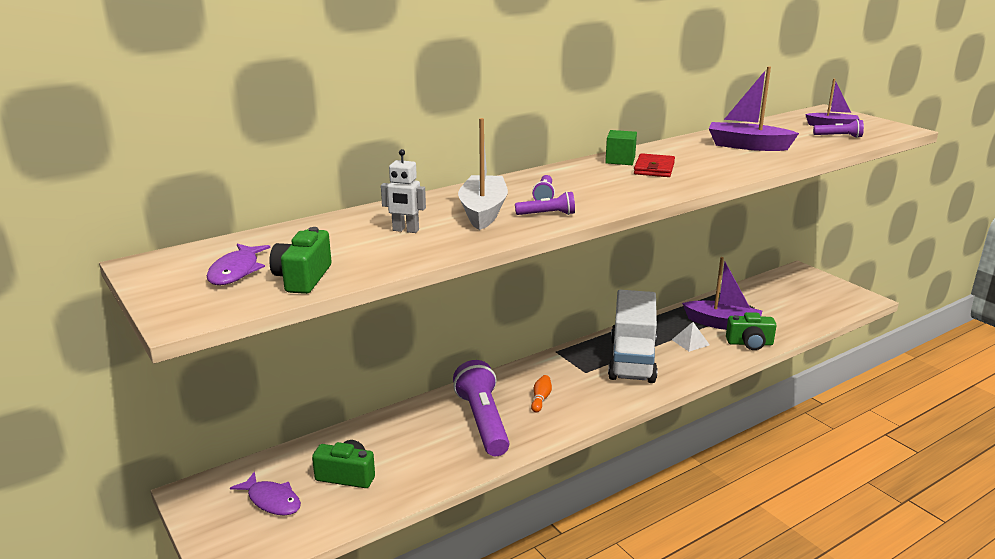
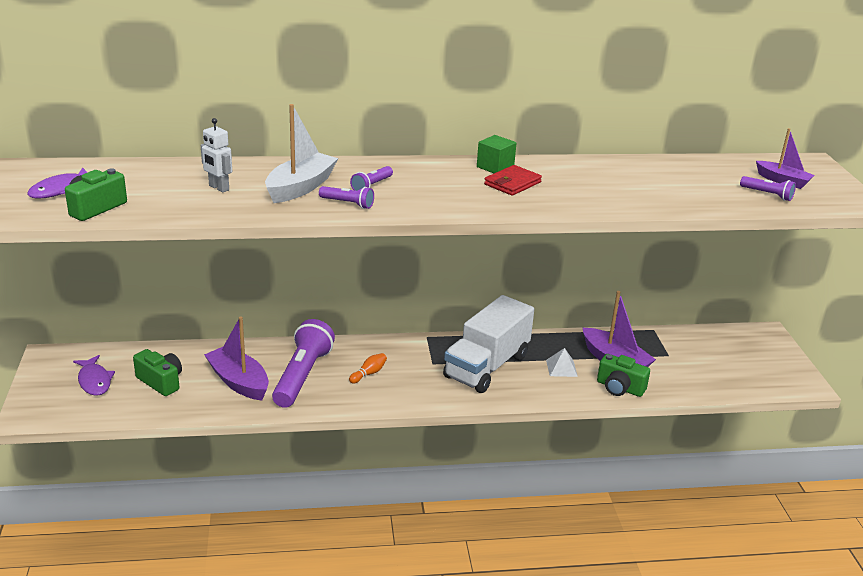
camera: 25 degrees right, 5 degrees up
(747, 146) = (646, 182): purple boat -> purple boat (239, 382)

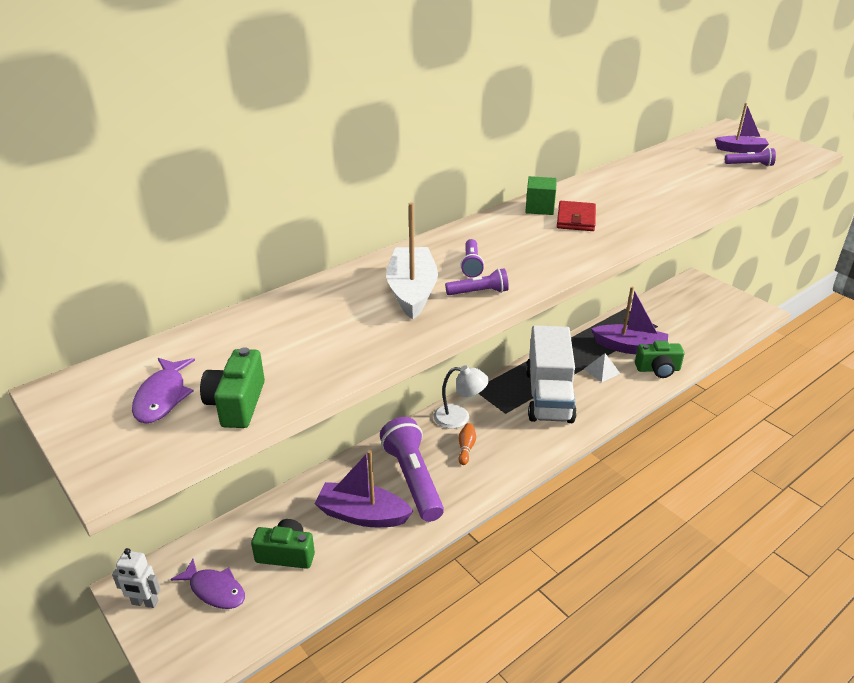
camera: 30 degrees left, 5 degrees up
(218, 188) = (335, 324): white robot -> white robot (145, 603)
(389, 351) = (459, 417): none -> white lamp

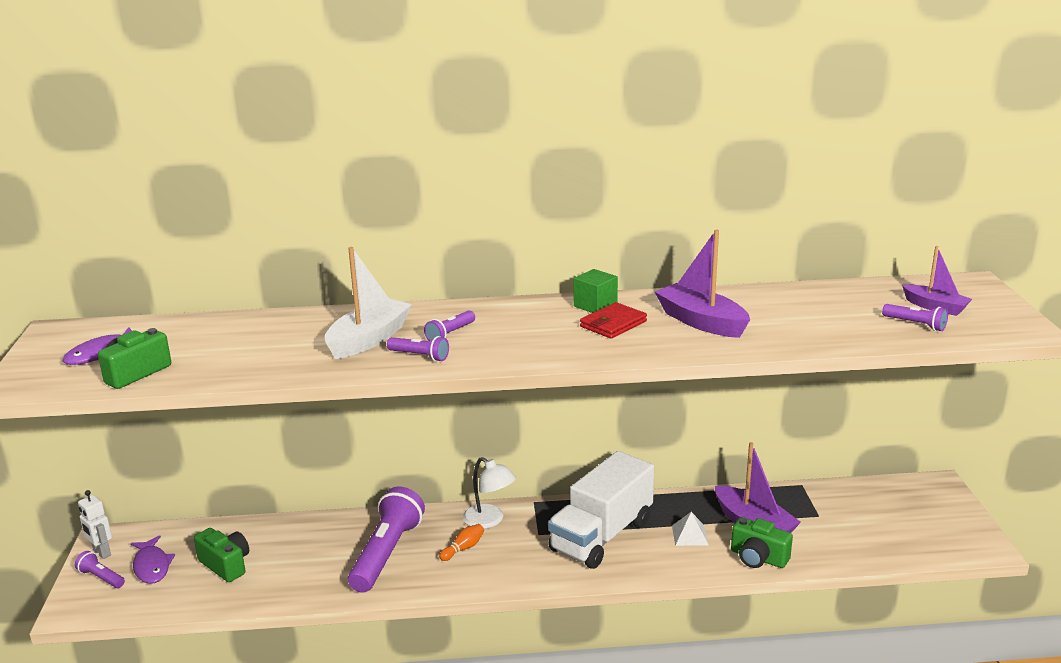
camera: 35 degrees right, 10 degrees down
(175, 627) = (101, 578): none -> purple flashlight
(362, 515) = (313, 563): purple boat -> purple boat (701, 322)

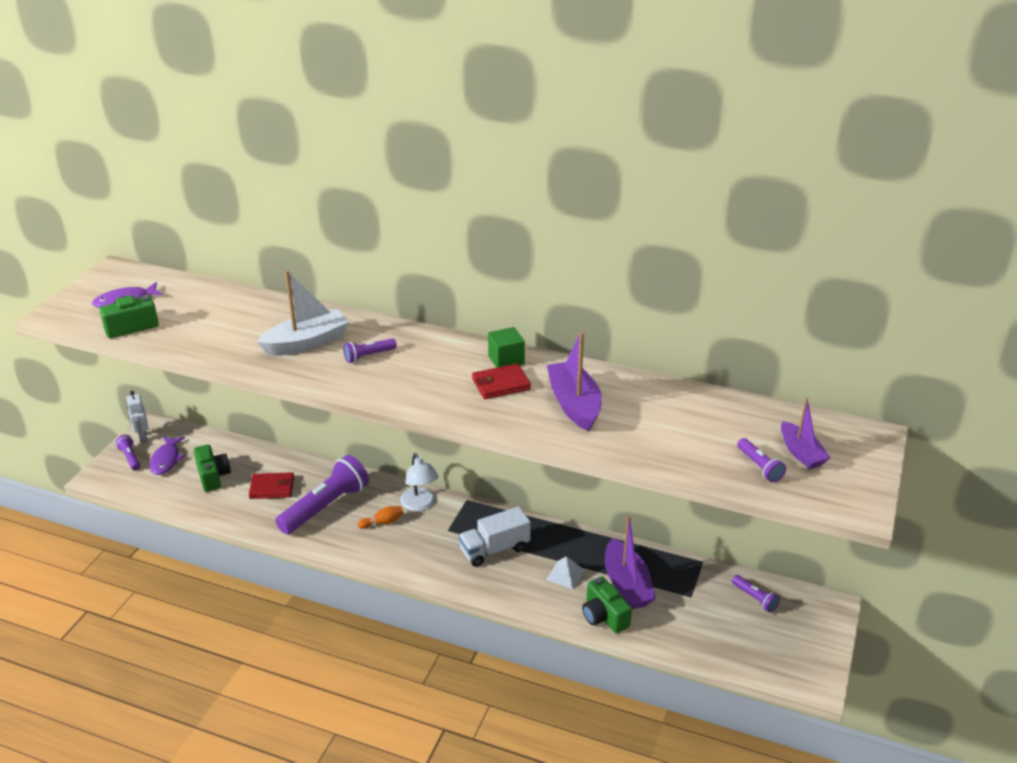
camera: 25 degrees right, 10 degrees up
(308, 555) = (272, 488): none -> red wallet
(419, 356) = (327, 371): purple flashlight -> purple flashlight (755, 598)
(601, 536) = (494, 549): white truck -> white truck, size x0.64

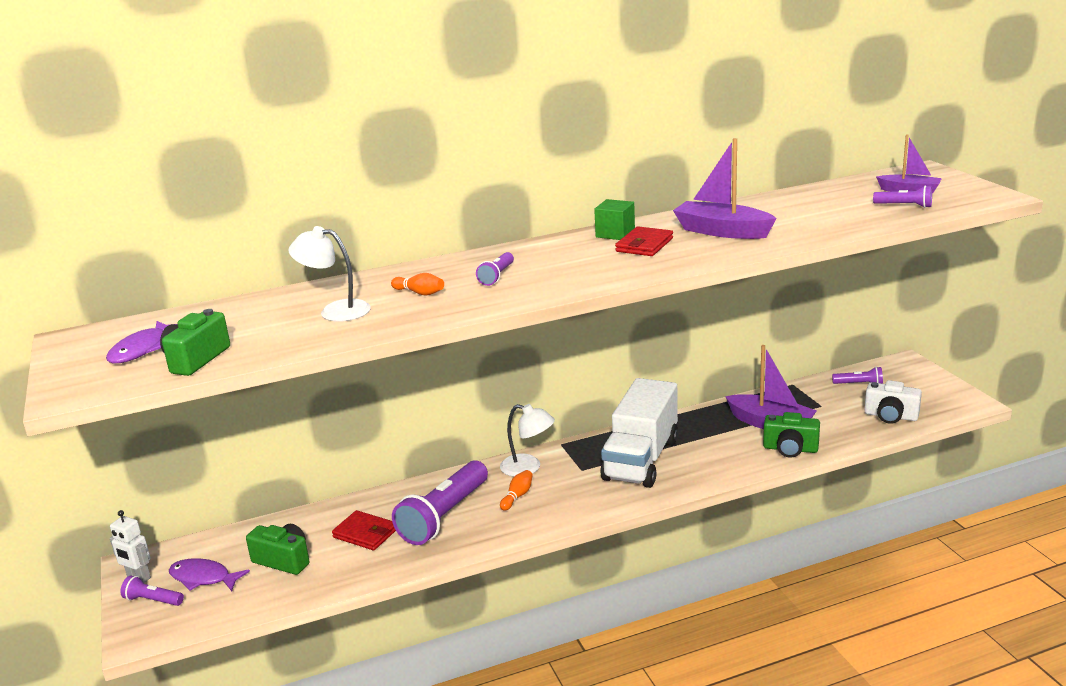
camera: 40 degrees left, 10 degrees down
(166, 460) = (203, 578): purple fish -> purple fish turned 150 degrees clockwise
(245, 329) = (335, 311): none -> white lamp
(272, 488) = (365, 533): red wallet -> red wallet turned 75 degrees clockwise
(307, 343) = (420, 293): white boat -> orange bowling pin
(325, 507) = (444, 516): purple flashlight -> purple flashlight turned 150 degrees counterclockwise
(494, 549) = (641, 459): white truck -> white truck, size x1.56
(565, 574) = (720, 443): white pyramid -> none
(727, 645) = (891, 416): none -> white camera

